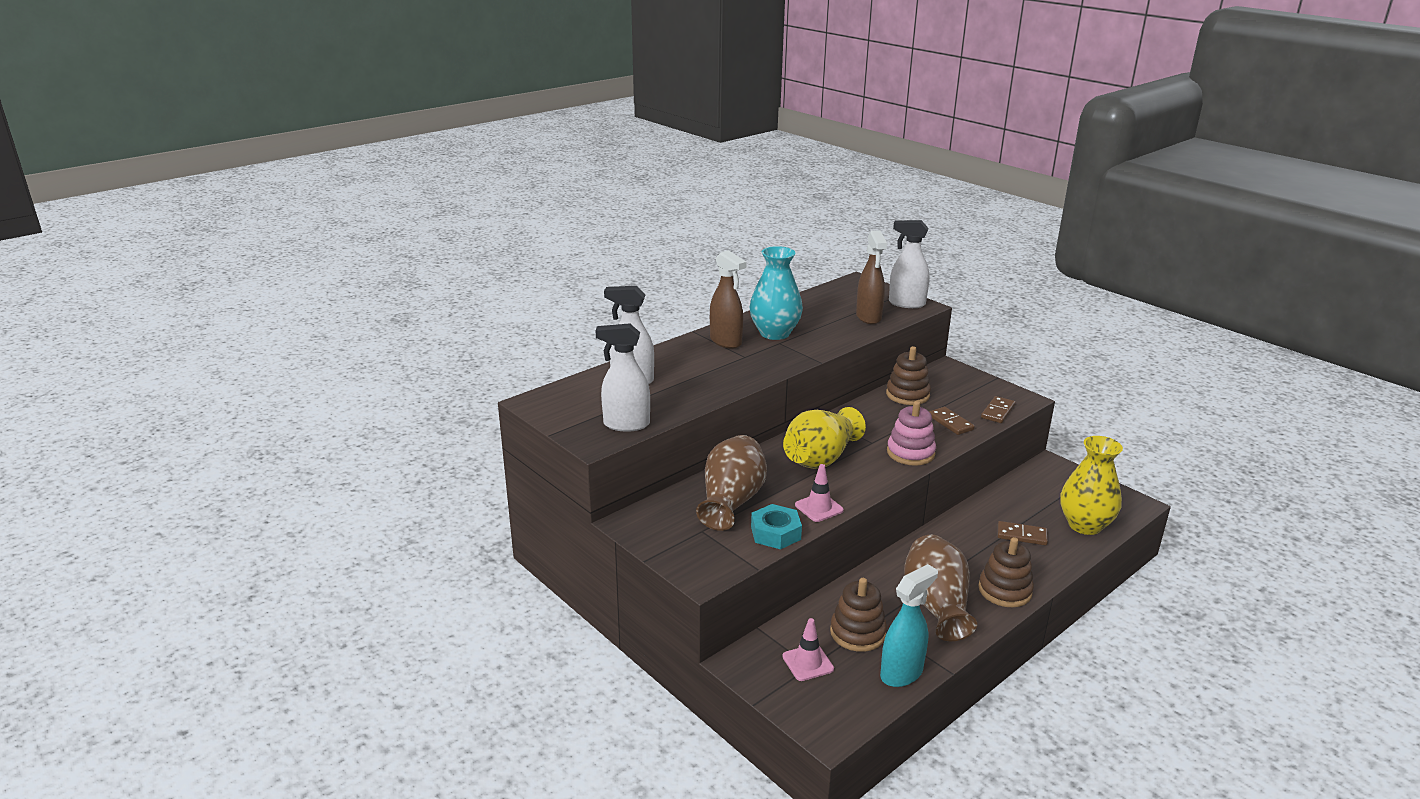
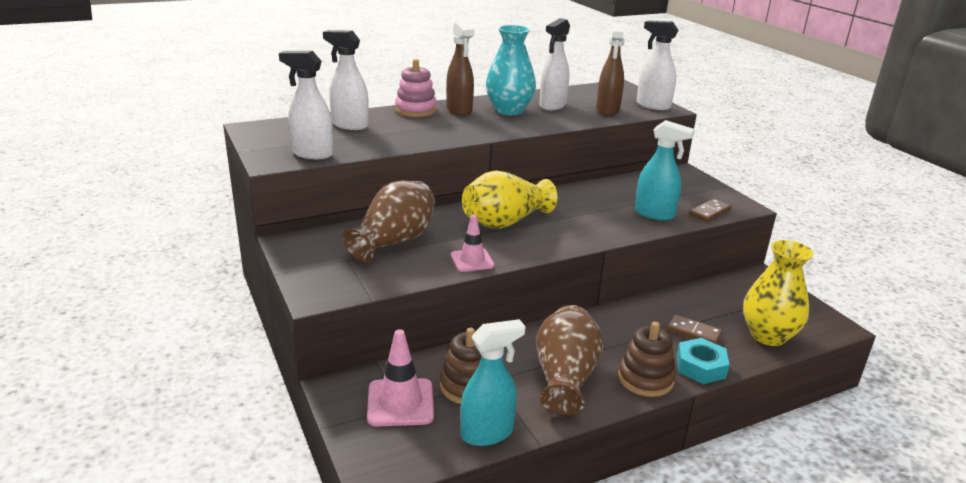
camera: 15 degrees right, 0 degrees up
(775, 533) = (414, 273): turquoise nut -> turquoise nut (700, 367)
(808, 663) = (400, 403): pink traffic cone -> pink traffic cone, size x1.52
(812, 320) = (552, 106): none -> white spray bottle
(907, 395) = (627, 186): brown stacking toy -> none
(910, 453) = (596, 231): pink stacking toy -> pink stacking toy (416, 110)
(950, 423) = (654, 214): brown domino -> turquoise spray bottle

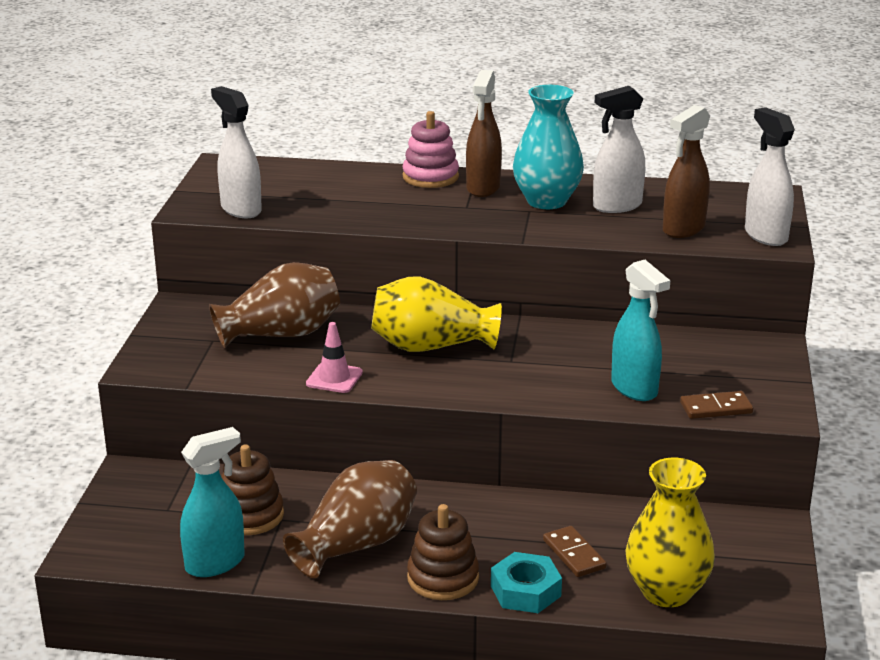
camera: 35 degrees right, 0 degrees up
(349, 125) = (326, 182): white spray bottle -> none
(400, 403) = (170, 506): pink traffic cone -> none
(487, 433) = (216, 563): turquoise spray bottle -> turquoise spray bottle turned 45 degrees counterclockwise

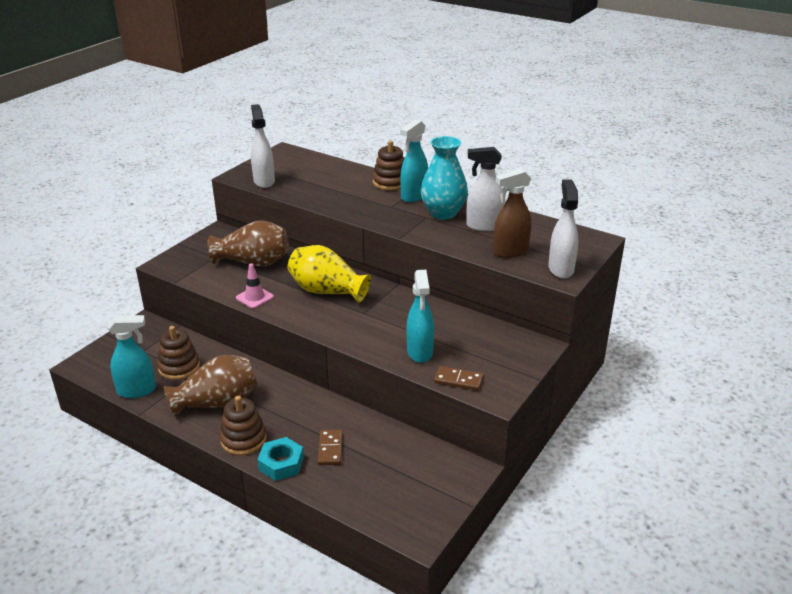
camera: 25 degrees right, 5 degrees up
(430, 177) = (390, 182): pink stacking toy -> brown stacking toy
(483, 188) = (414, 196): brown spray bottle -> turquoise spray bottle
(666, 592) = (362, 493): yellow vase -> none

